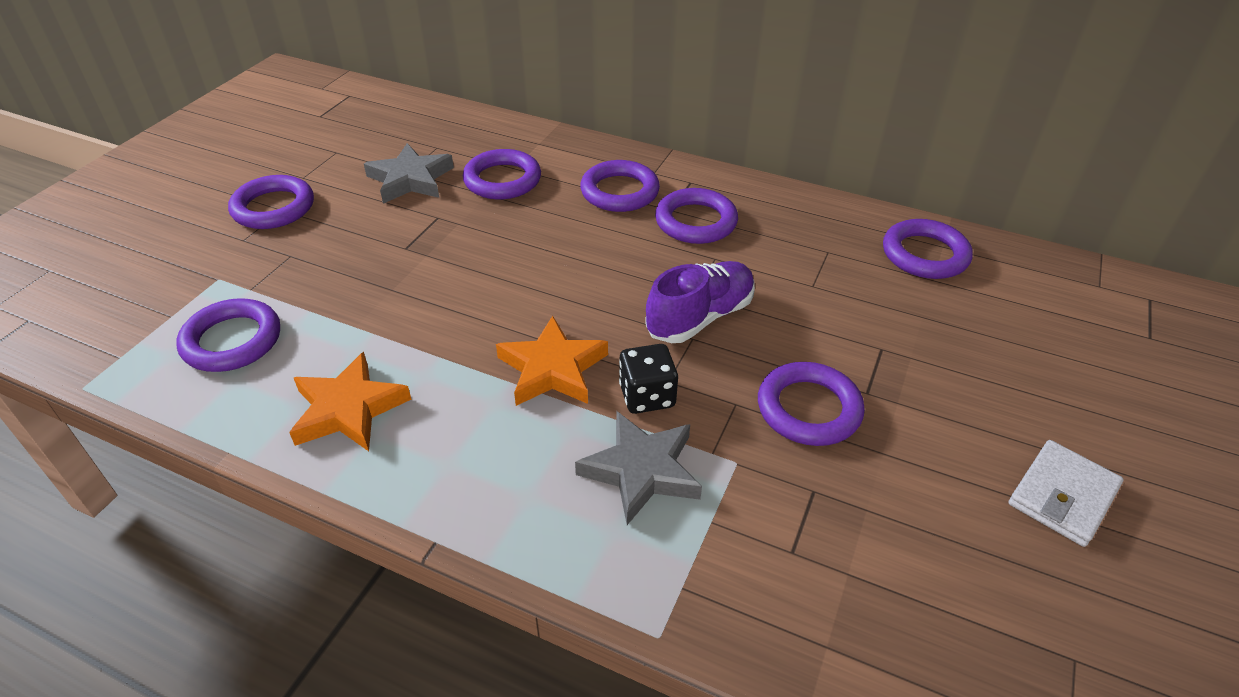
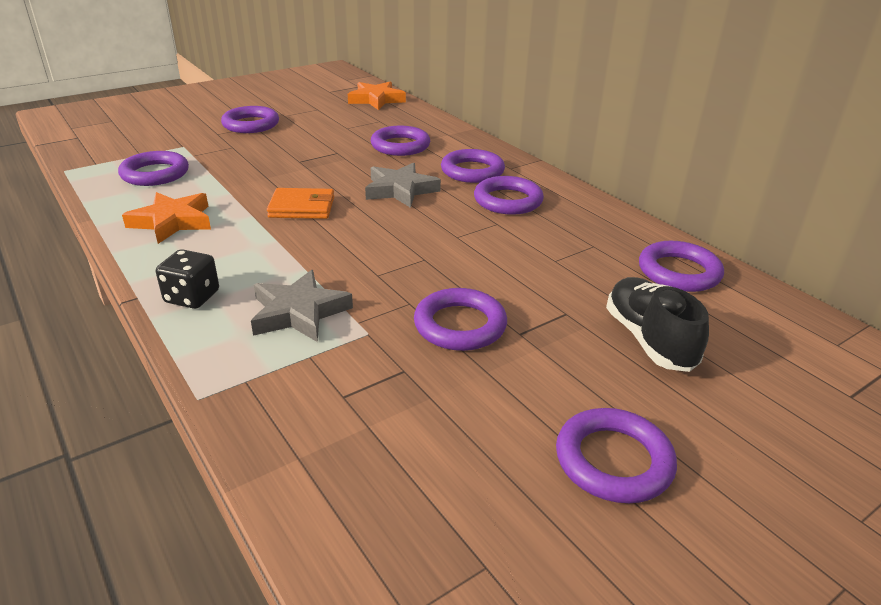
camera: 30 degrees right, 10 degrees down
(410, 179) = (344, 131): grey star -> grey star (400, 190)
(486, 320) = (302, 207): none -> orange wallet
(552, 369) = (310, 243): orange star -> orange star (376, 100)
(647, 396) = (353, 277): black dice -> black dice (192, 297)
(700, 317) = (444, 250): purple shoe -> none
(972, 348) = (649, 340): none -> black shoe
(1062, 496) = (613, 461): white wallet -> purple ring

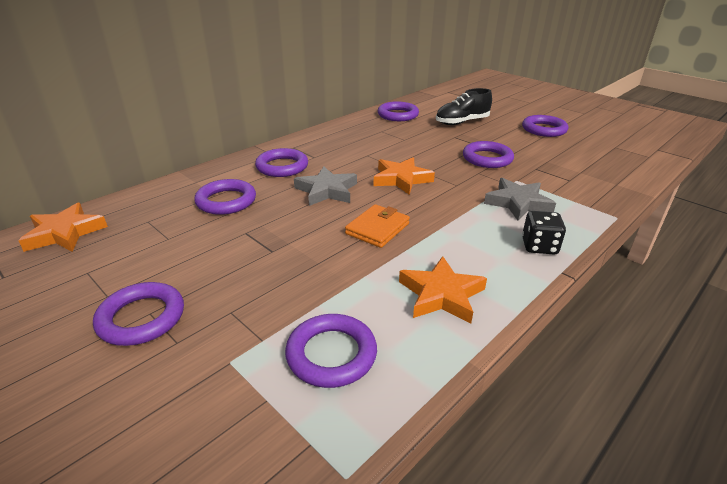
camera: 100 degrees left, 0 degrees up
(302, 207) = (377, 229): orange wallet -> orange wallet turned 45 degrees clockwise
(411, 237) = (401, 179): none -> orange star
(508, 200) = (331, 153): purple ring -> none

